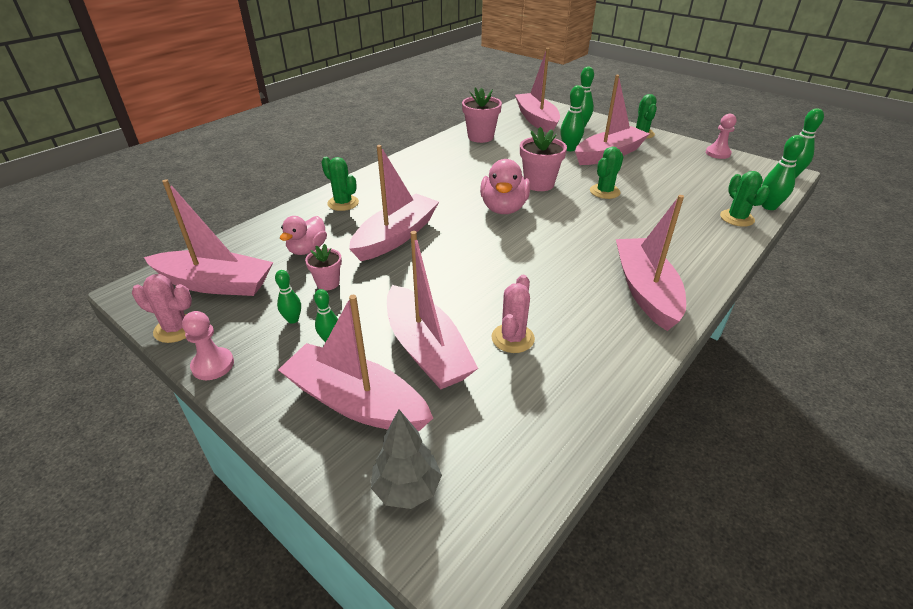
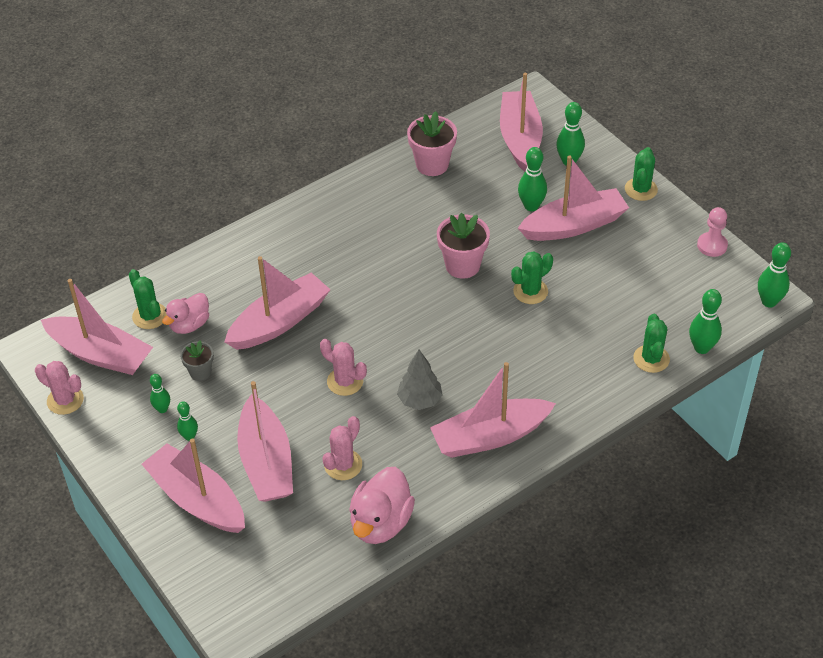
camera: 15 degrees right, 10 degrees up
(213, 365) = (93, 443): pink pawn -> none
(328, 283) = (200, 372): pink flower pot -> grey flower pot
(343, 203) = (238, 261): green cactus -> green cactus (150, 316)
(407, 488) = (216, 573): grey tree -> grey tree (420, 400)
(479, 270) = (345, 381): none -> pink cactus
(504, 208) = (405, 299): pink duck -> pink duck (381, 523)
(645, 291) = (490, 436): pink boat -> pink boat turned 120 degrees counterclockwise

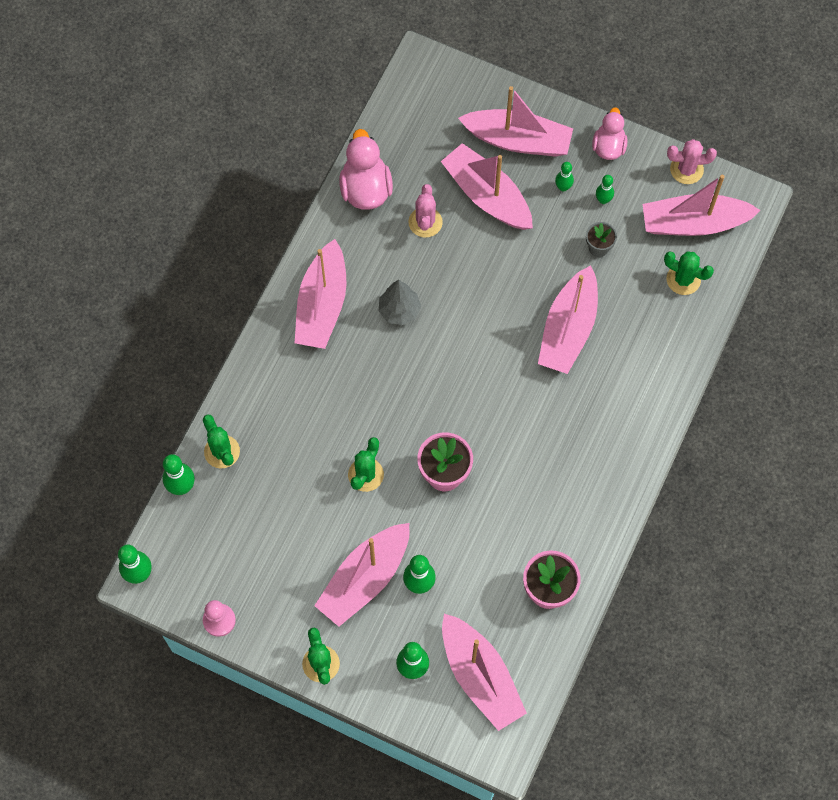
camera: 150 degrees right, 20 degrees up
(189, 325) = (643, 288): pink duck -> pink duck (608, 147)
(345, 381) = (472, 298): pink cactus -> none
(490, 436) = (322, 305): pink boat -> pink boat turned 150 degrees clockwise

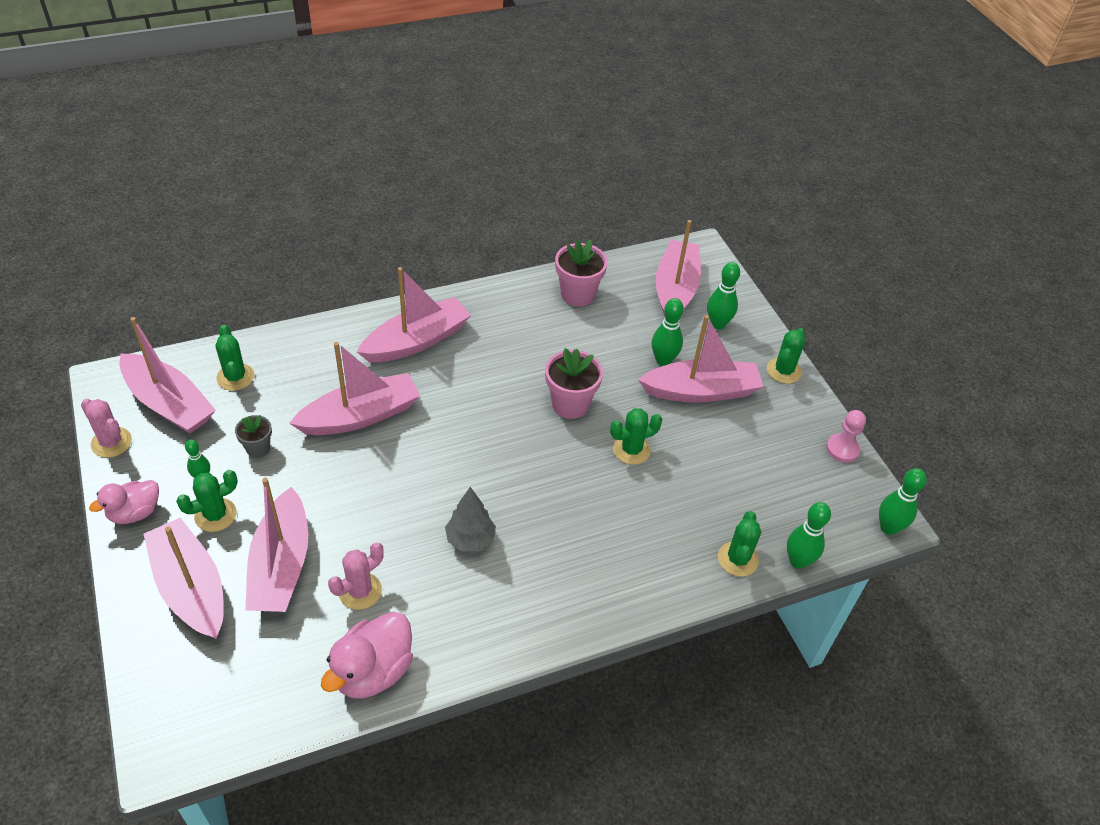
camera: 140 degrees left, 20 degrees down
(322, 305) = (530, 602): pink boat -> pink boat (416, 341)
(563, 187) = (215, 515): green bowling pin -> green cactus

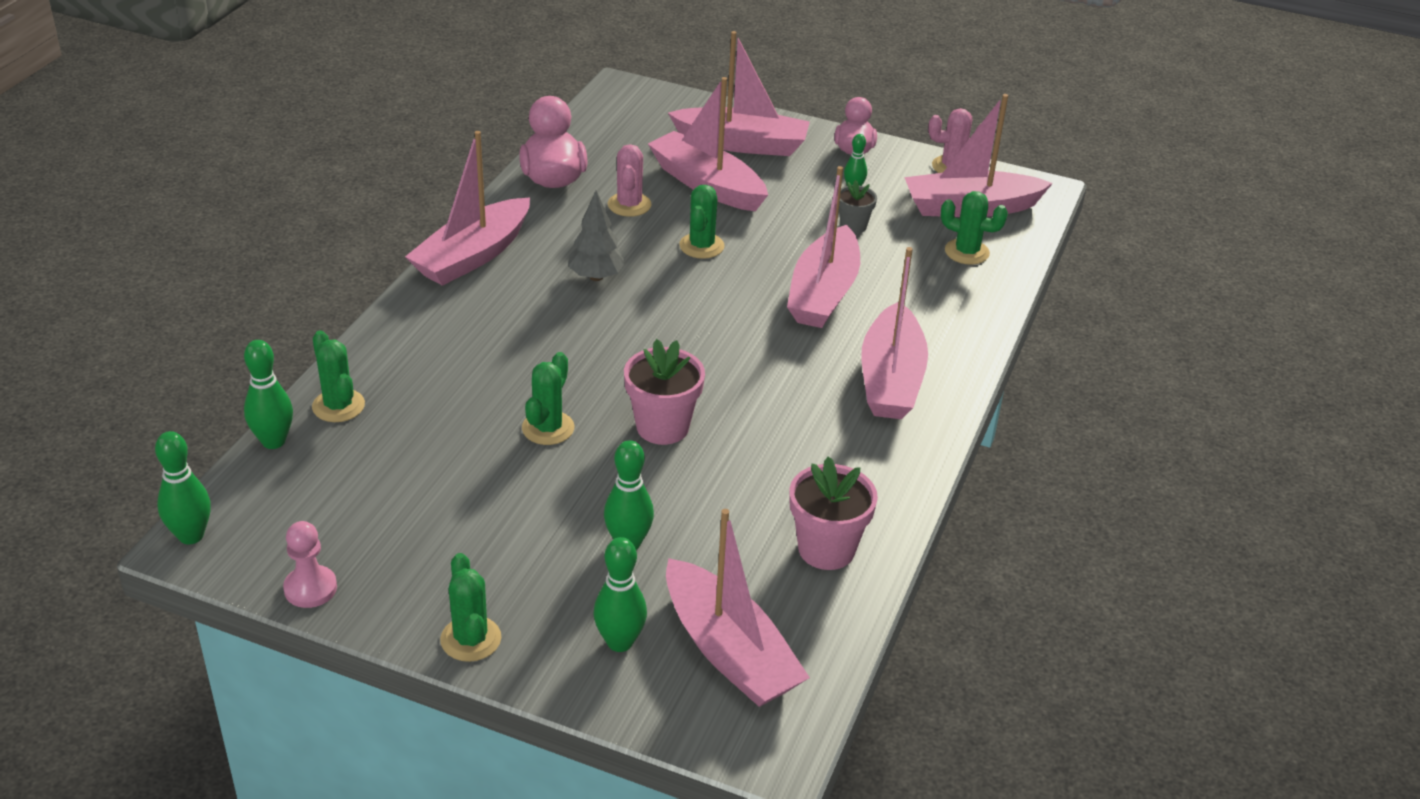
camera: 135 degrees right, 10 degrees down
(215, 515) = (802, 179): green cactus -> green cactus (701, 246)
(701, 391) = (544, 538): pink boat -> pink boat (472, 256)

